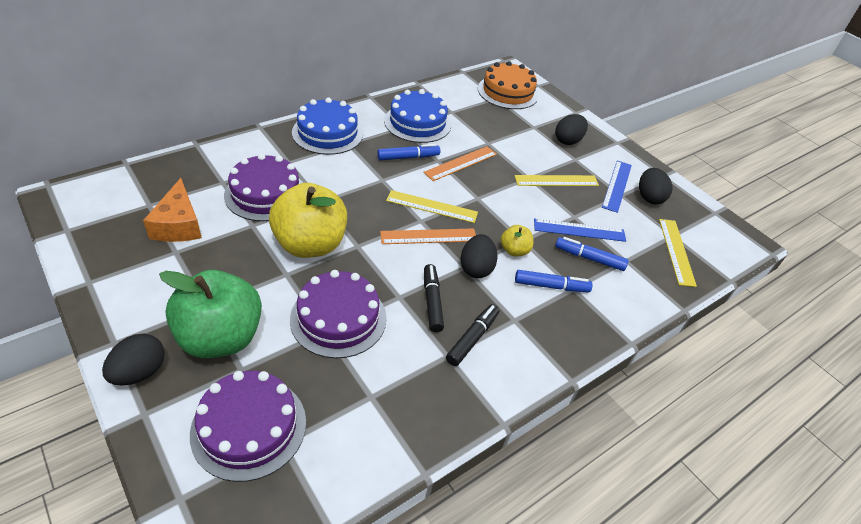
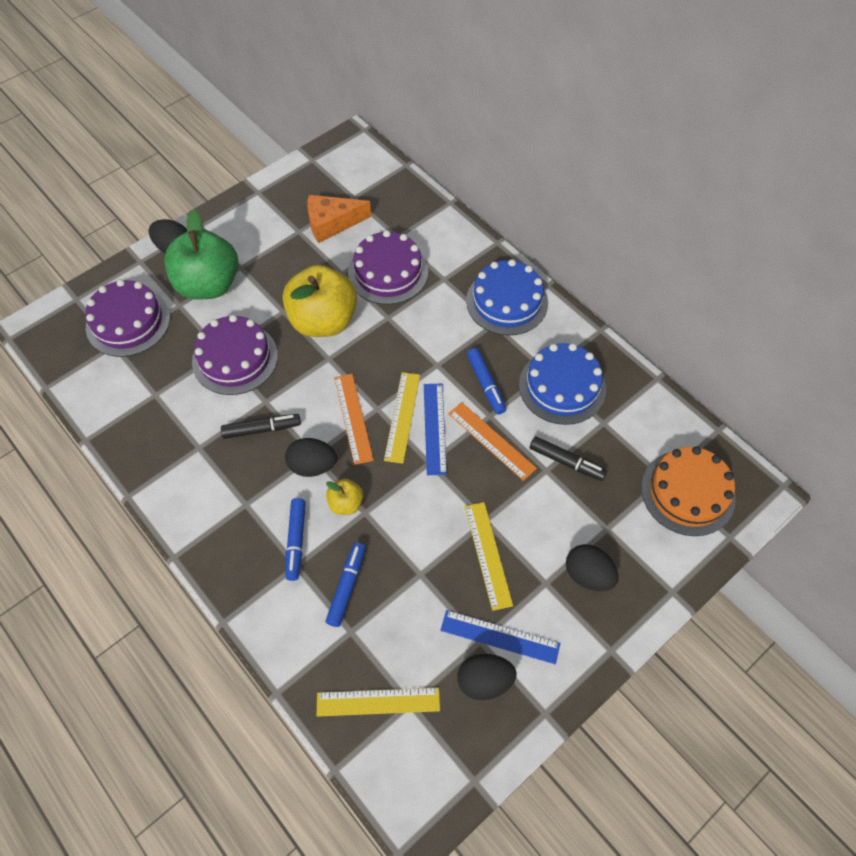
camera: 90 degrees right, 15 degrees up
(472, 338) = (219, 467): black marker -> black marker (566, 462)
(579, 230) = (395, 578): blue ruler -> blue ruler (434, 428)

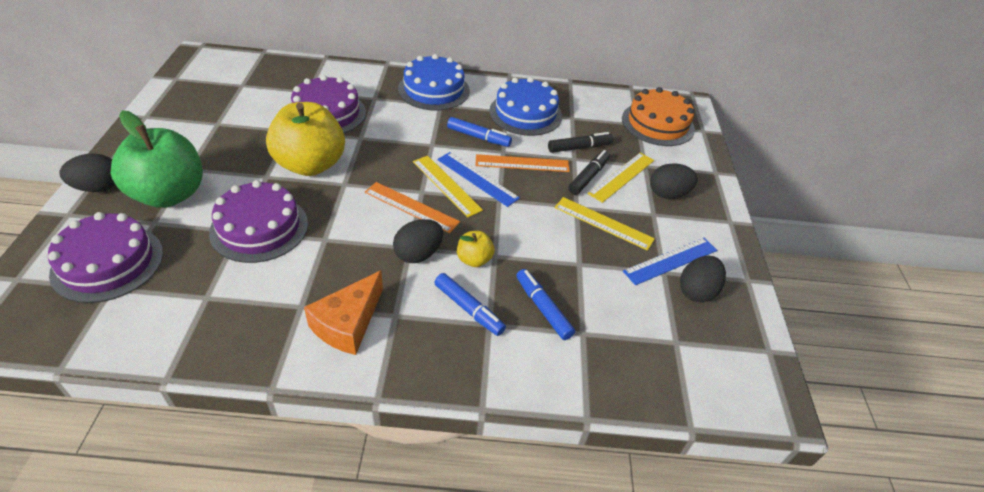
camera: 50 degrees left, 15 degrees down
(262, 429) = (345, 258): black marker -> black marker (588, 177)
(332, 223) = (242, 106): orange cheese -> orange cheese (348, 323)
(378, 701) = (658, 359): yellow ruler -> yellow ruler (621, 177)

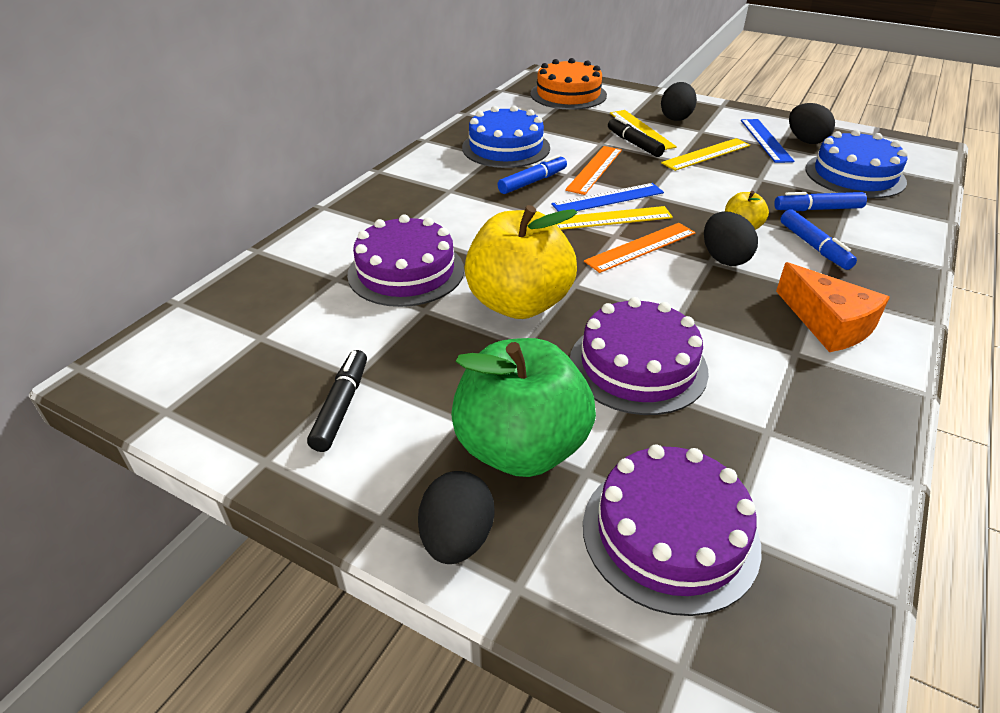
camera: 60 degrees left, 5 degrees down
(434, 90) = (414, 188): blue cake -> blue cake (854, 175)
(469, 309) = (814, 246): blue marker -> blue marker turned 90 degrees clockwise
(579, 148) = (584, 136): black marker -> black marker (341, 406)

